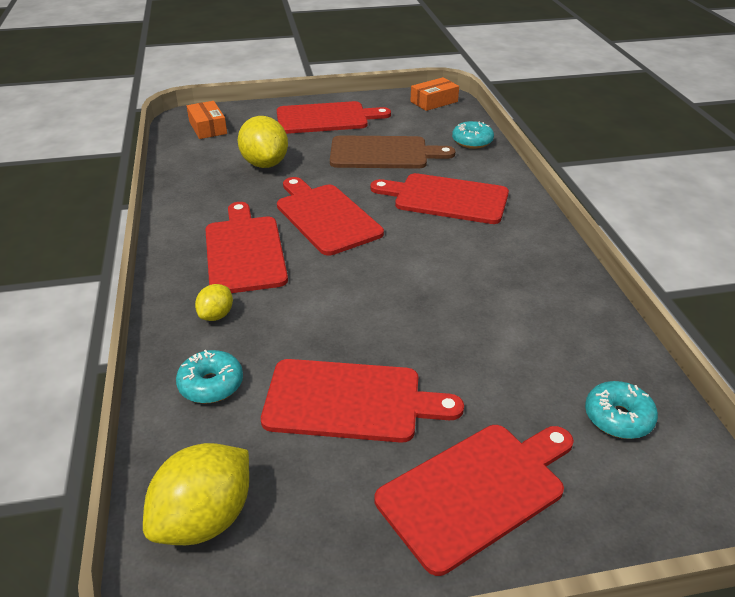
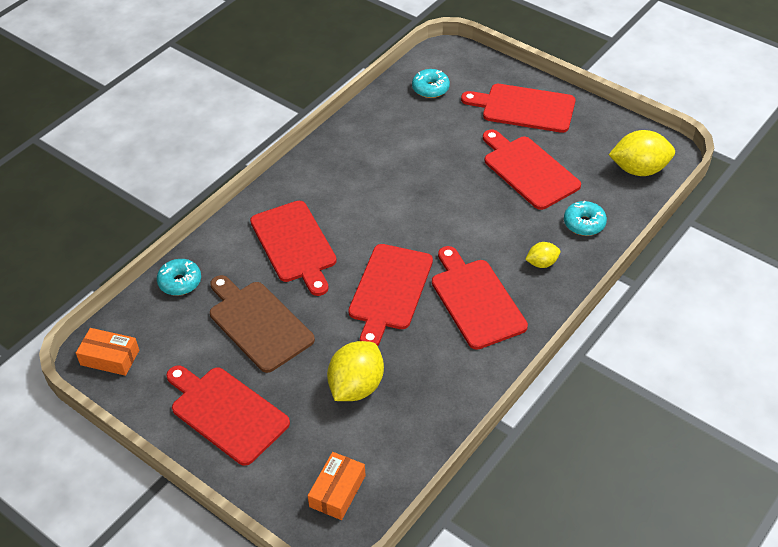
camera: 130 degrees left, 10 degrees up
(244, 251) = (476, 300): red cutting board -> red cutting board turned 120 degrees clockwise

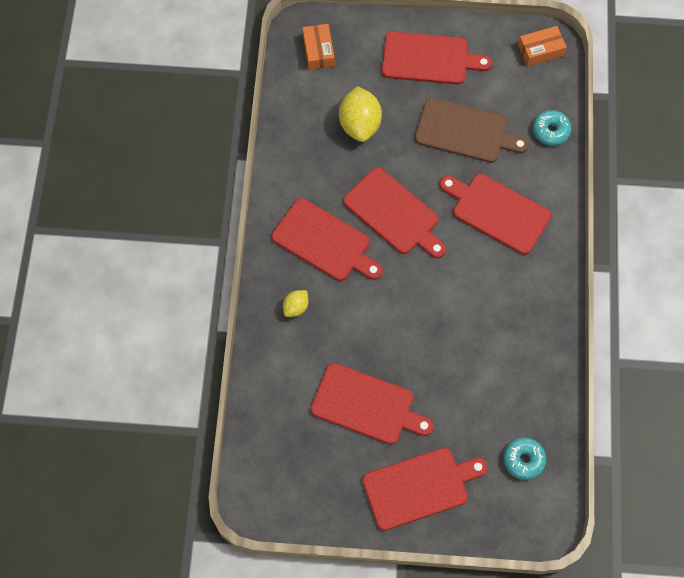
camera: 145 degrees right, 20 degrees up
(390, 290) = (394, 213): red cutting board -> red cutting board turned 150 degrees clockwise
(584, 223) = (285, 370): turquoise donut -> none
(639, 169) = (271, 466): yellow lemon -> none

